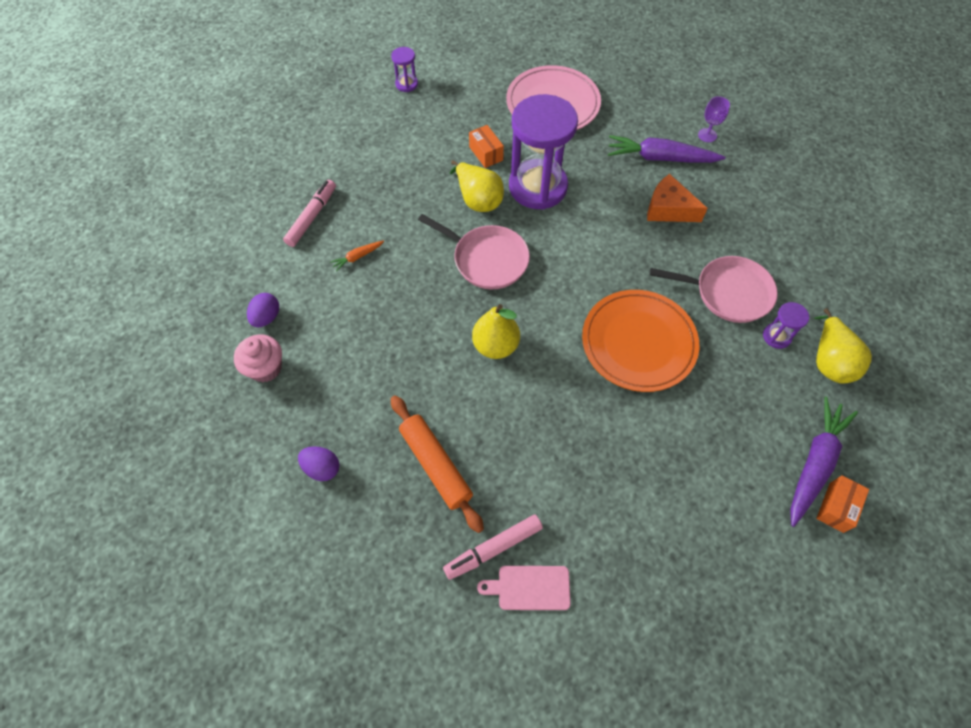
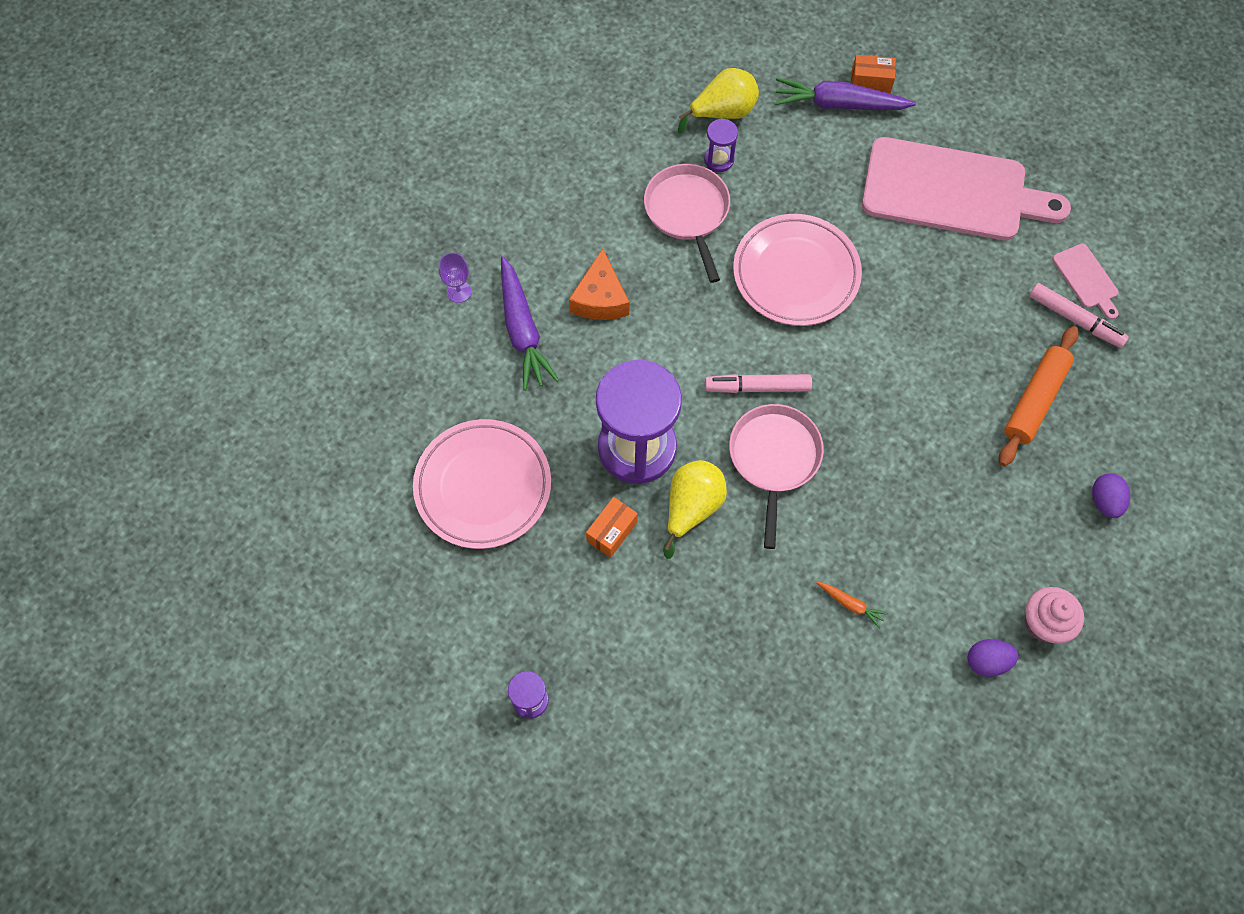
camera: 115 degrees left, 5 degrees up
(312, 217) = (824, 695): pink marker -> pink marker (757, 387)
(495, 345) = (877, 403): yellow pear -> none
(638, 343) = (796, 273): orange plate -> pink plate
(677, 514) = (951, 191): none -> pink cutting board

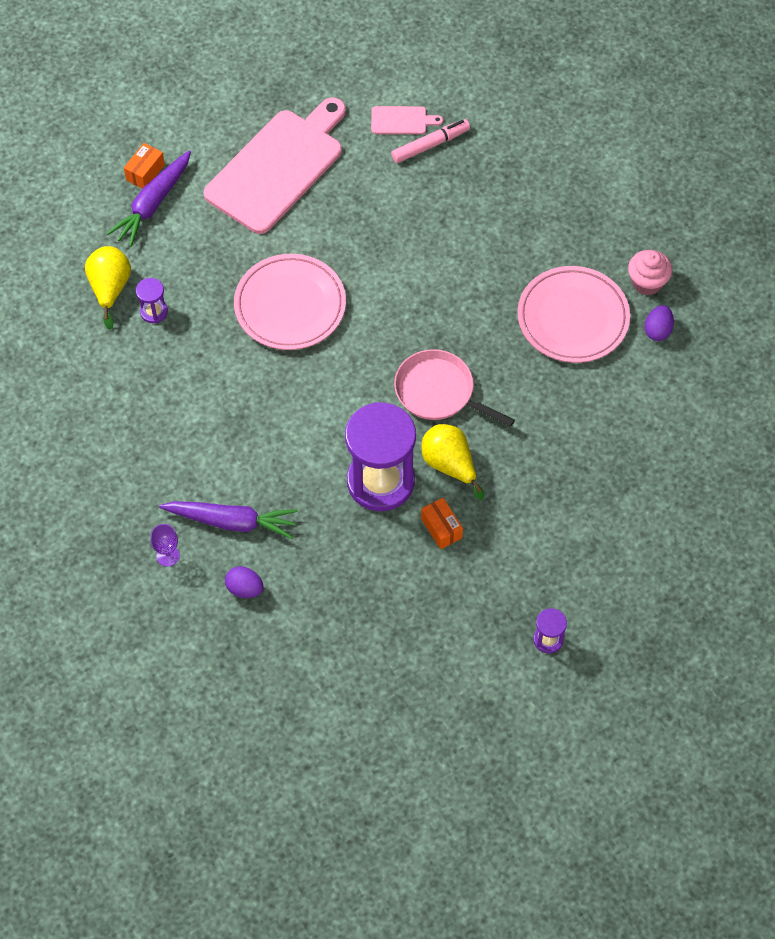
camera: 65 degrees left, 5 degrees down
(483, 486) = (356, 605): pink plate -> pink plate (573, 318)
(600, 298) = (234, 452): orange cheese -> none
(688, 212) = (190, 355): pink pan -> none
(757, 387) = (373, 376): pink marker -> none
(850, 604) = (576, 395): orange carrot -> none
(1034, 400) = (480, 203): orange rolling pin -> none
(1104, 501) = (578, 200): purple egg -> purple egg (245, 588)

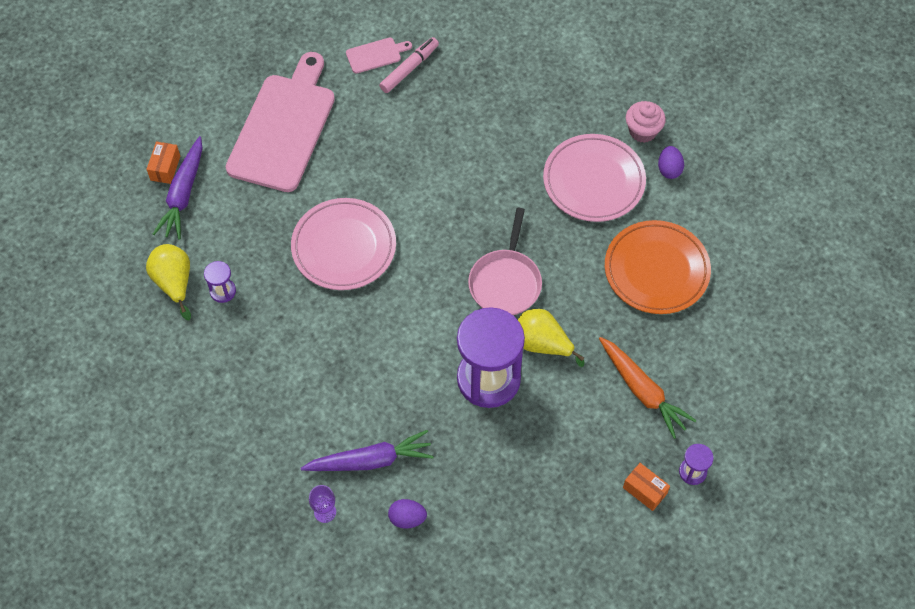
camera: 20 degrees left, 0 degrees up
(438, 392) = (505, 282): pink pan -> pink pan turned 90 degrees counterclockwise
(441, 528) = (559, 403): orange box -> orange box (645, 490)
(531, 543) = (642, 391): none -> orange carrot
(599, 428) = (656, 270): none -> orange plate

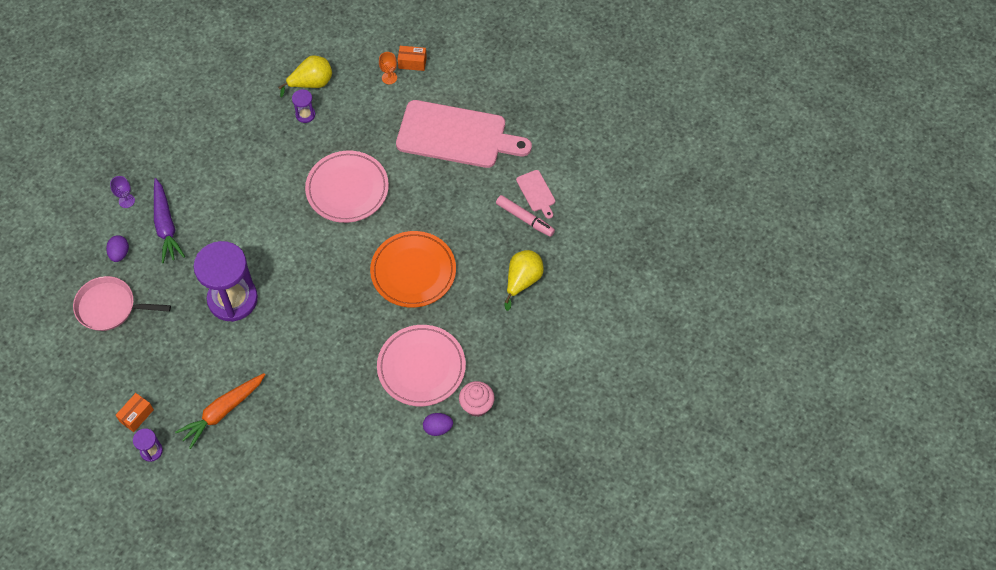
camera: 85 degrees right, 0 degrees up
(183, 194) = (389, 78): purple carrot -> orange goblet
(505, 282) = (319, 306): pink pan -> pink pan (109, 307)
(542, 344) = (264, 336): yellow pear -> yellow pear (522, 281)
(656, 270) = (335, 420): orange plate -> orange plate (413, 271)

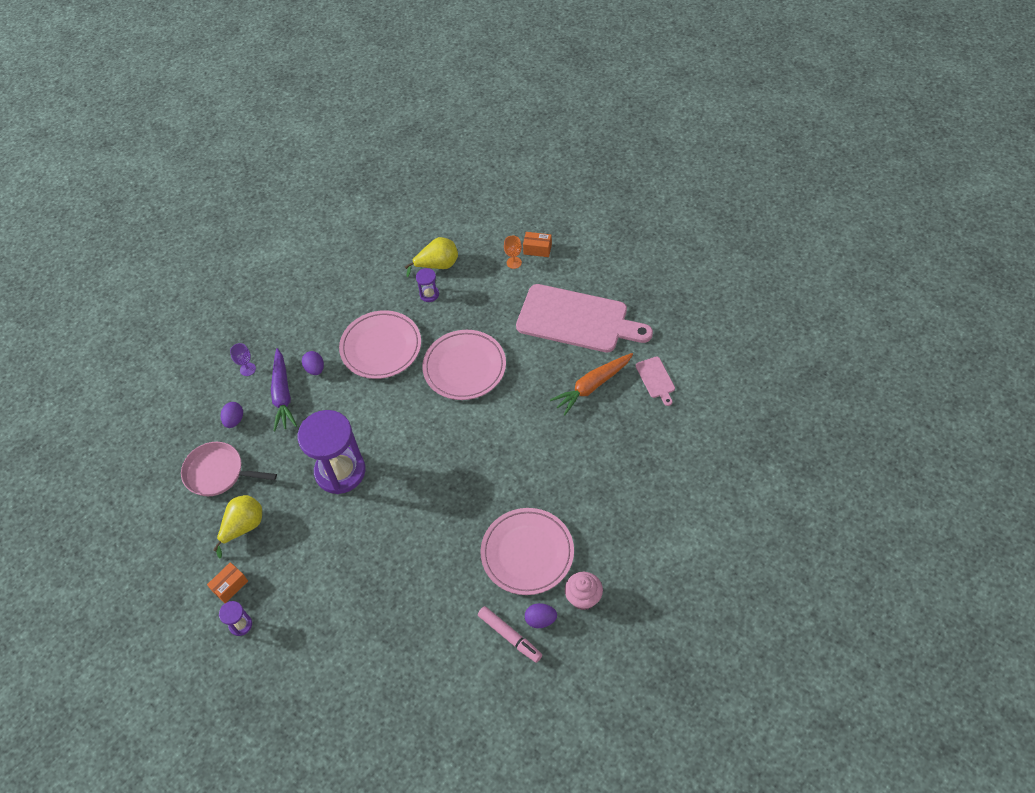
camera: 10 degrees right, 5 degrees down
(196, 197) = (315, 369): none -> purple egg
(222, 412) = (318, 587): orange carrot -> orange carrot (592, 386)
(261, 172) = (381, 347): none -> pink plate
(413, 271) = (525, 453): orange plate -> none
(522, 281) = (638, 468): yellow pear -> yellow pear (244, 527)
(525, 218) = (643, 405): pink marker -> pink marker (510, 636)

